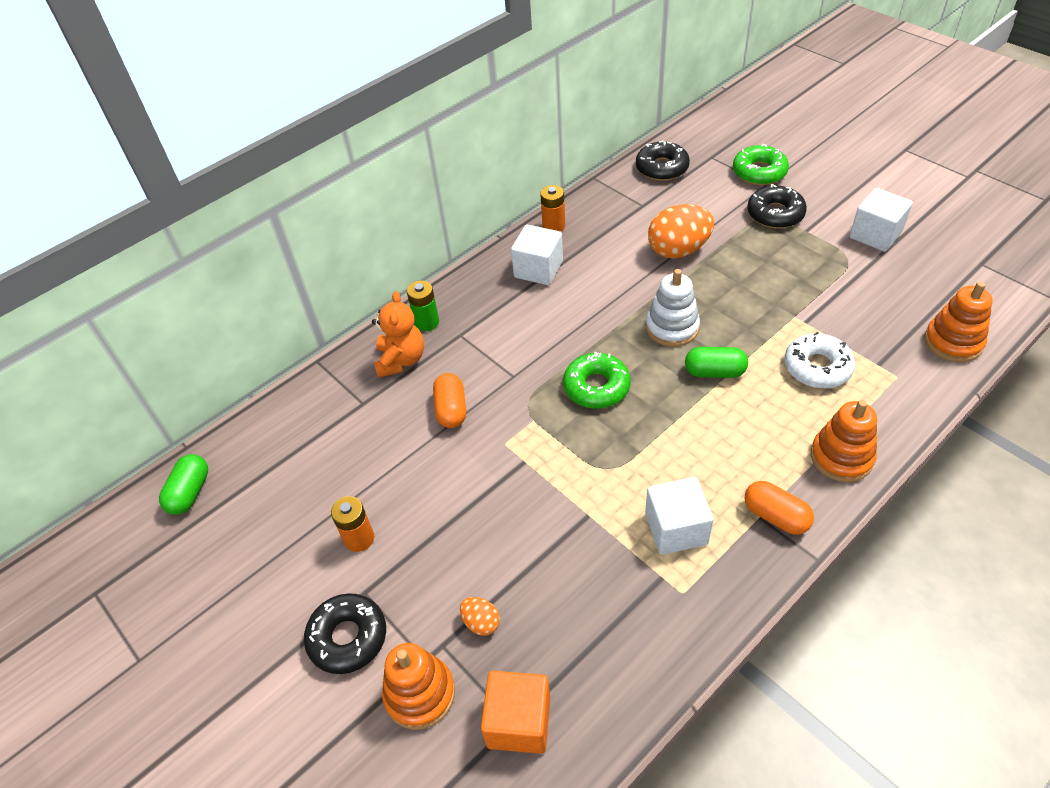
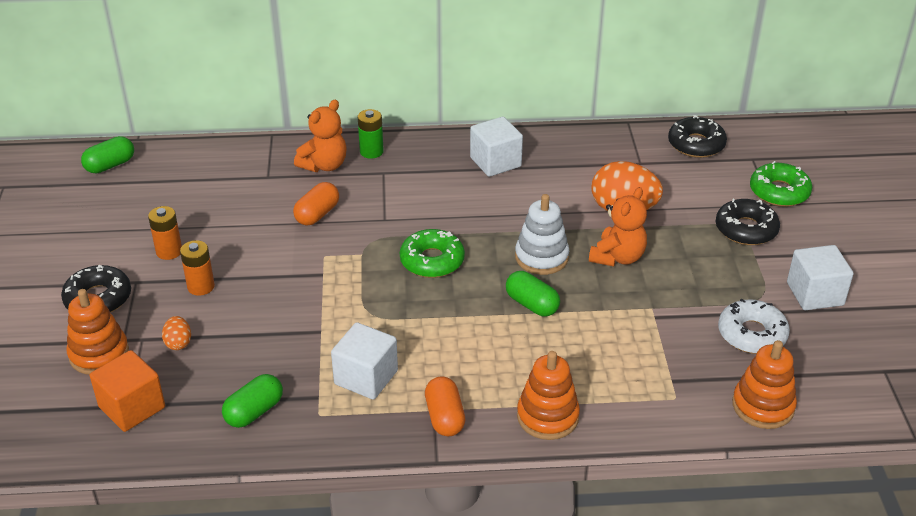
camera: 35 degrees right, 10 degrees down
(553, 226) = (548, 139): orange battery -> orange battery (201, 286)
(629, 634) = (254, 412): none -> green capsule
(723, 291) = (617, 257): none -> orange teddy bear
(817, 367) = (617, 351): white donut -> white donut (752, 334)

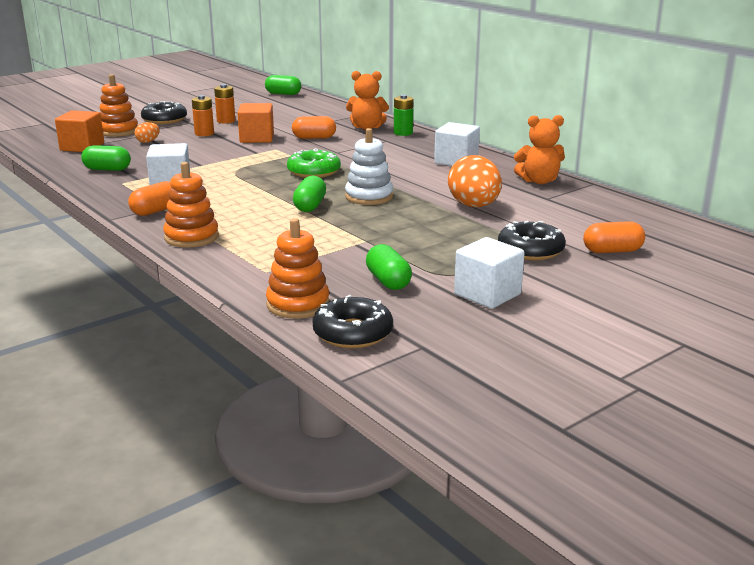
camera: 55 degrees right, 15 degrees down
(269, 254) = (257, 138): none -> orange cube
(617, 257) = (410, 217): orange teddy bear -> orange teddy bear (539, 181)
(696, 144) = (614, 209): black donut -> black donut (353, 333)
(752, 334) = (388, 281): white donut -> green capsule
(779, 192) = (612, 251): green donut -> orange capsule

